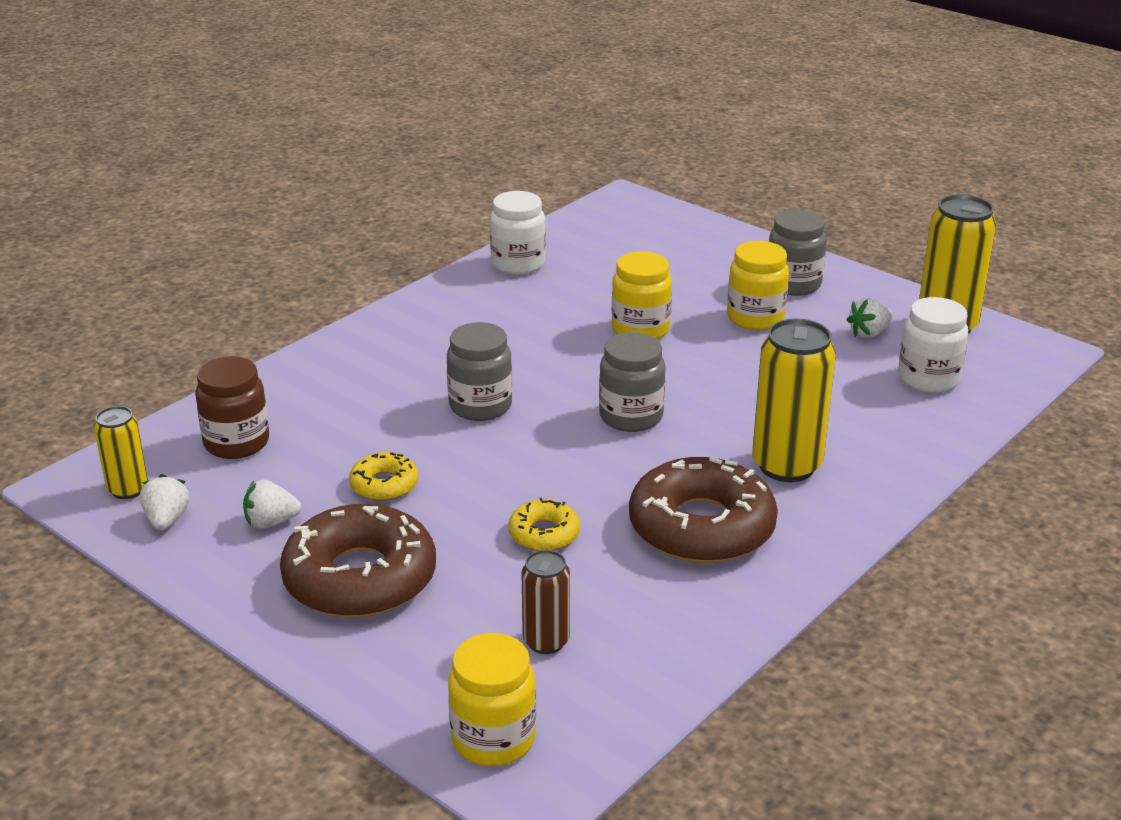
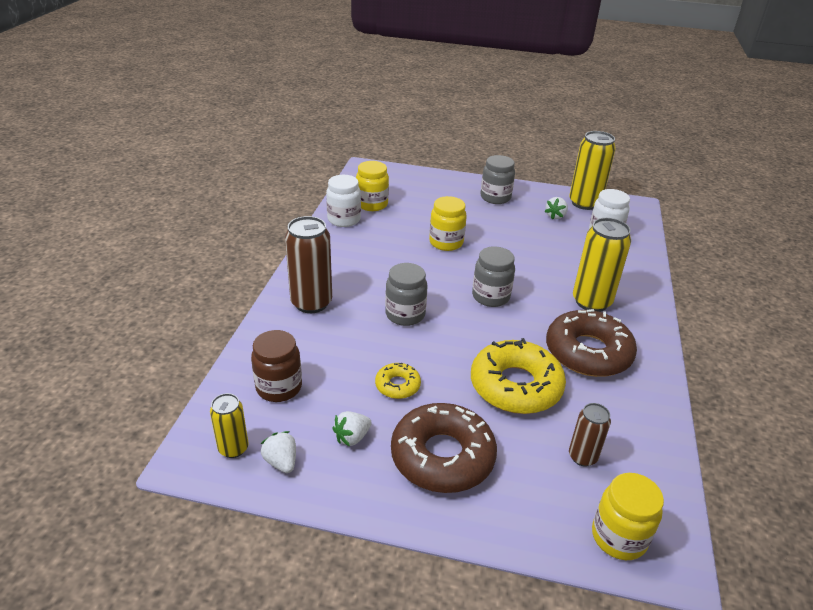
camera: 30 degrees left, 5 degrees up
(369, 359) = (311, 303): none -> brown can
(544, 534) = (515, 386): yellow donut -> yellow donut, size x2.06
(755, 318) = (496, 221): yellow jar -> yellow jar (372, 204)

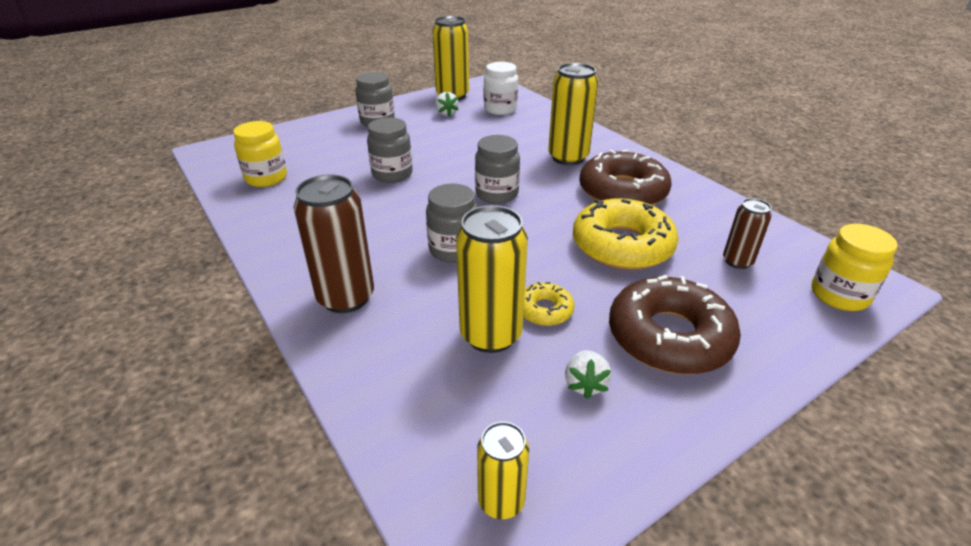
camera: 45 degrees left, 0 degrees up
(279, 387) = (445, 399): brown jar -> none
(281, 462) = (567, 466): white strawberry -> none
(344, 219) = (256, 205): white jar -> none
(348, 375) = (491, 335): none -> yellow can
(446, 242) = (392, 174): yellow jar -> grey jar

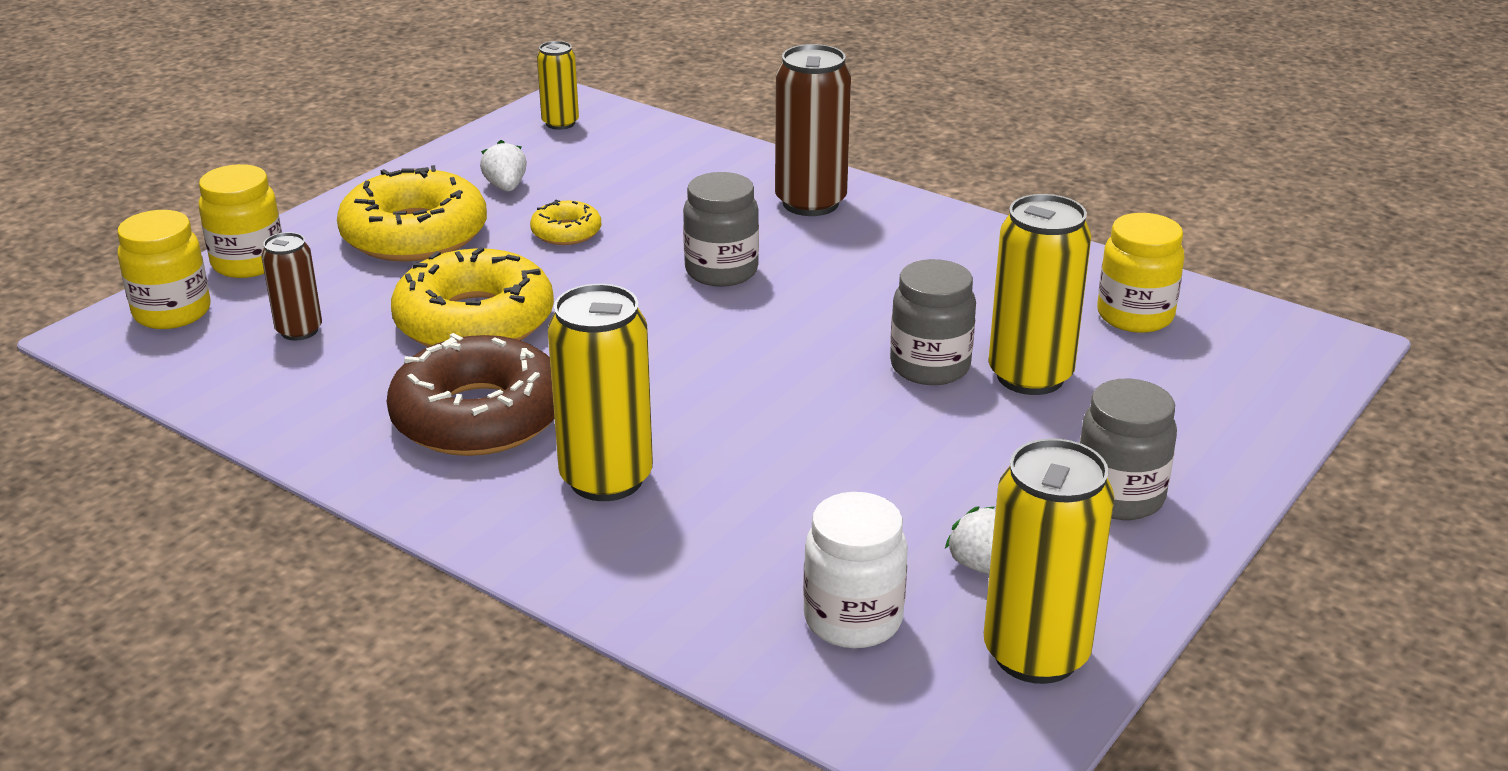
camera: 160 degrees right, 5 degrees down
(491, 335) = (619, 203): yellow can -> yellow can (1030, 376)
(497, 194) = (710, 365): grey jar -> none
(669, 337) = (414, 234): brown donut -> yellow donut
(804, 335) = (248, 263): none -> yellow jar

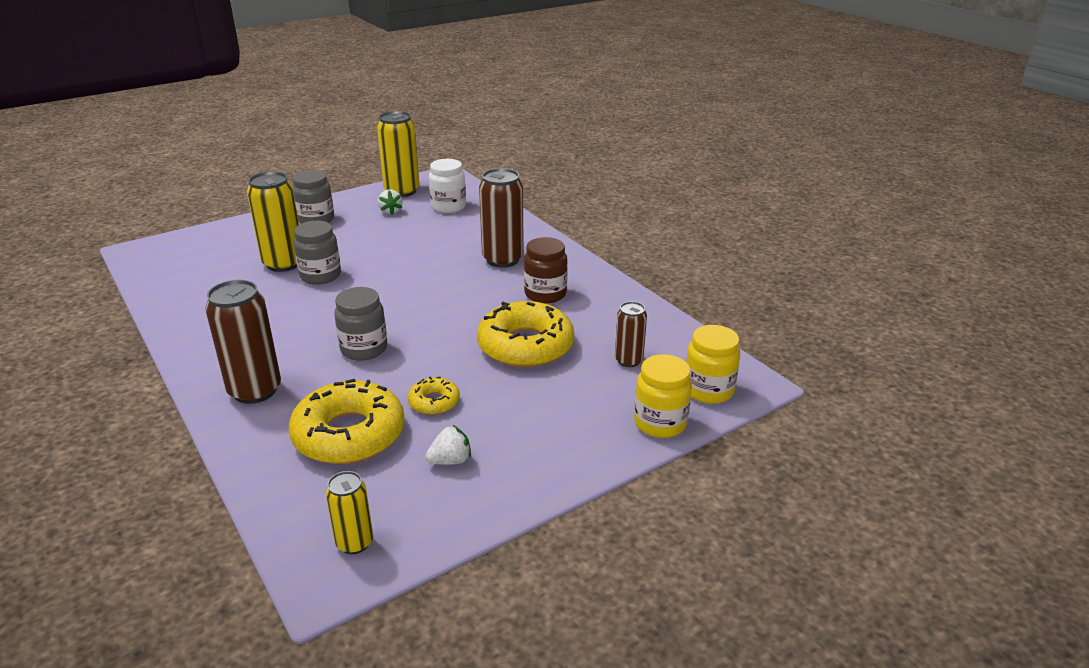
camera: 160 degrees left, 0 degrees up
(414, 234) = (538, 424): yellow donut -> yellow donut (349, 434)
(478, 416) = (545, 294): brown donut -> brown jar
(506, 187) = (450, 461): white strawberry -> white strawberry turned 120 degrees counterclockwise
(606, 479) = (502, 259): yellow can -> brown can
(1135, 316) = (193, 279): yellow jar -> none

